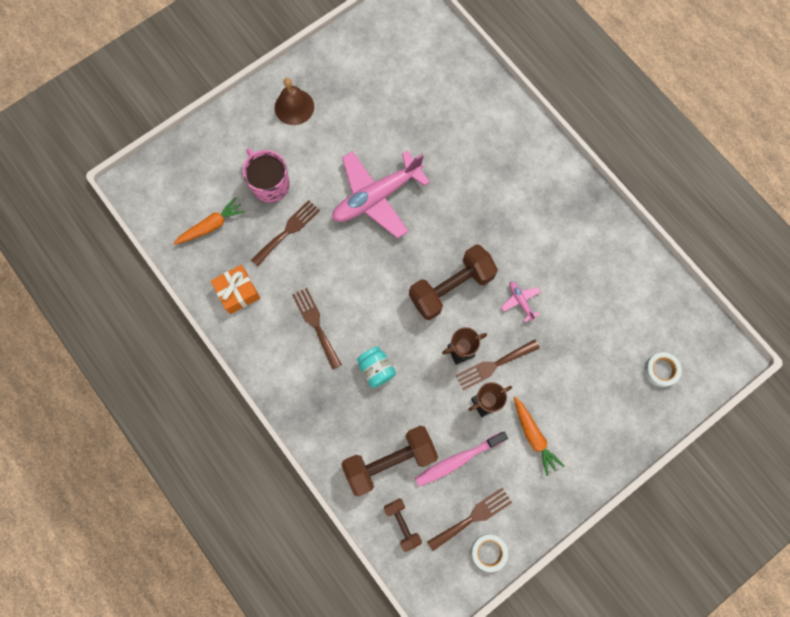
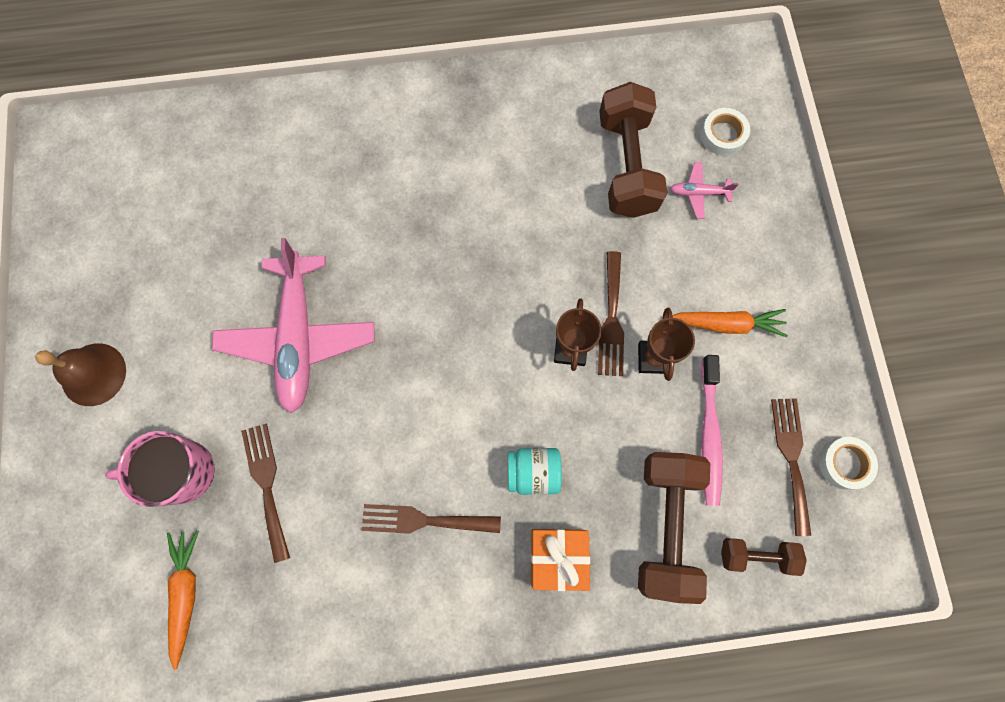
camera: 60 degrees left, 0 degrees up
(238, 292) = (309, 608): orange gift -> orange gift (558, 557)
(451, 287) = (480, 313): brown dumbbell -> brown dumbbell (626, 165)
(520, 301) = (548, 240): pink plane -> pink plane (698, 193)

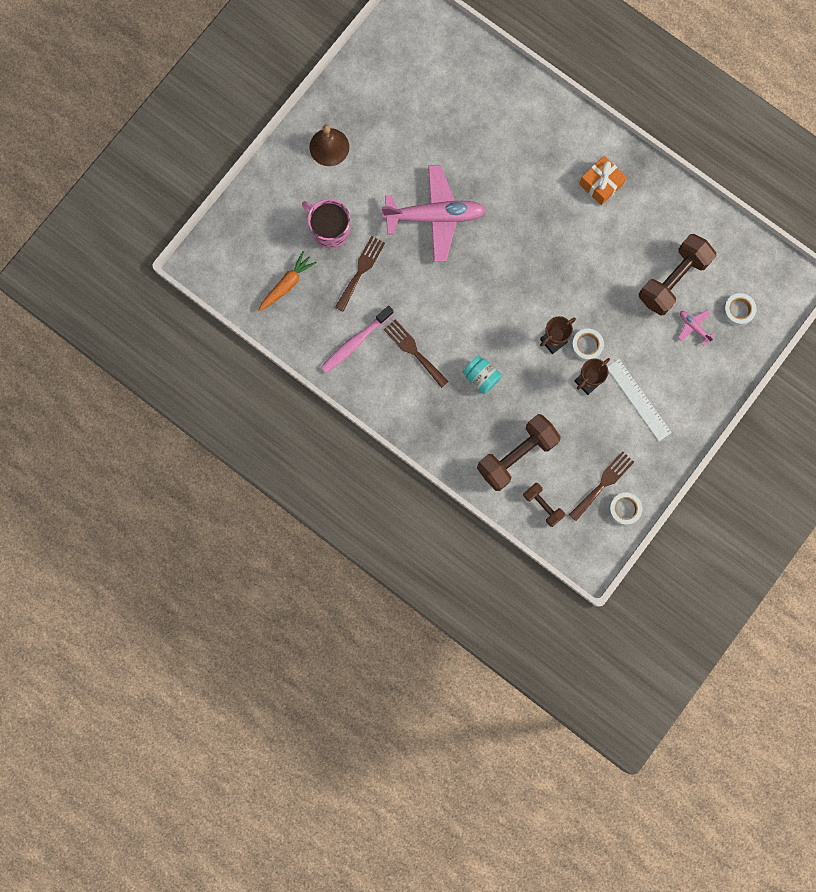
camera: 45 degrees right, 5 degrees up
(298, 337) = (435, 216): pink plane -> pink plane turned 135 degrees counterclockwise
(558, 557) = (456, 422): orange gift -> orange gift (601, 184)
(611, 319) = (587, 345): brown fork -> white tape
(709, 435) = (576, 438): pink toothbrush -> pink toothbrush (355, 342)
(726, 324) = (638, 399): orange carrot -> white ruler

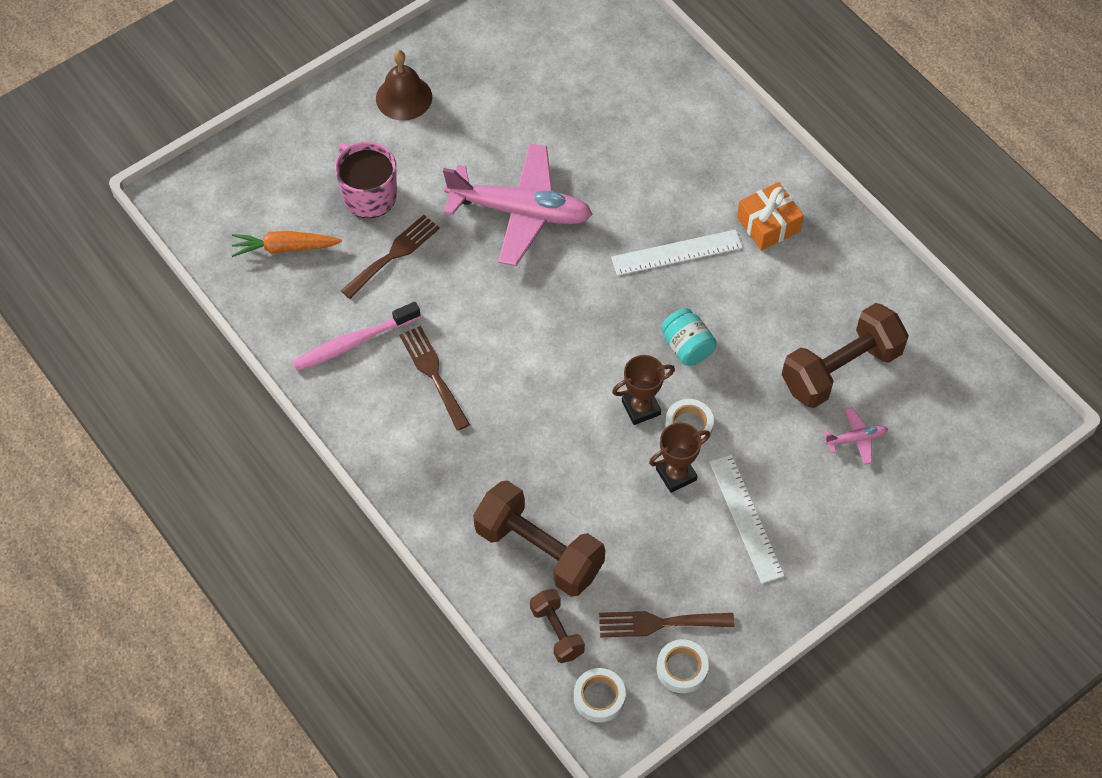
camera: 15 degrees right, 20 degrees down
(287, 284) = (285, 248): orange carrot -> orange carrot turned 150 degrees counterclockwise
(481, 377) = (520, 431): turquoise jar -> turquoise jar (687, 347)
(516, 455) = (539, 550): brown dumbbell -> brown dumbbell turned 60 degrees clockwise
(546, 221) = (677, 253): none -> white ruler
(603, 483) = (659, 623): brown fork -> brown fork turned 150 degrees counterclockwise
(694, 327) = (856, 439): pink plane -> pink plane turned 105 degrees clockwise
(738, 310) = (929, 432): white tape -> white tape (599, 697)

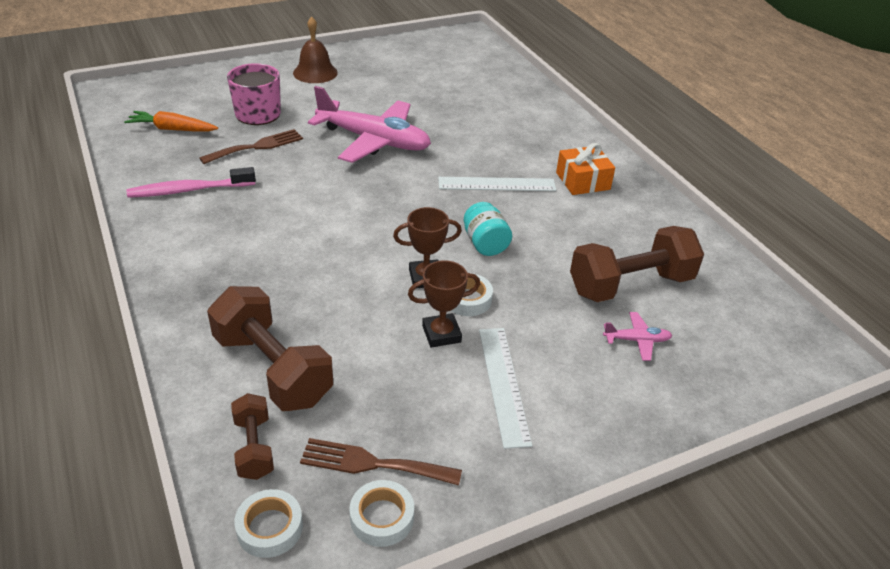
camera: 10 degrees right, 20 degrees down
(433, 374) = (245, 221): brown fork -> none

